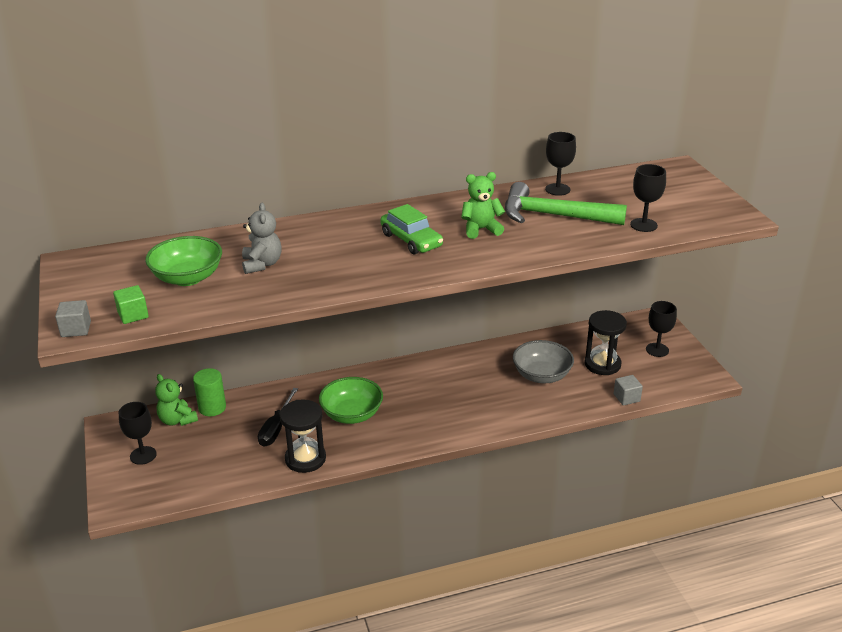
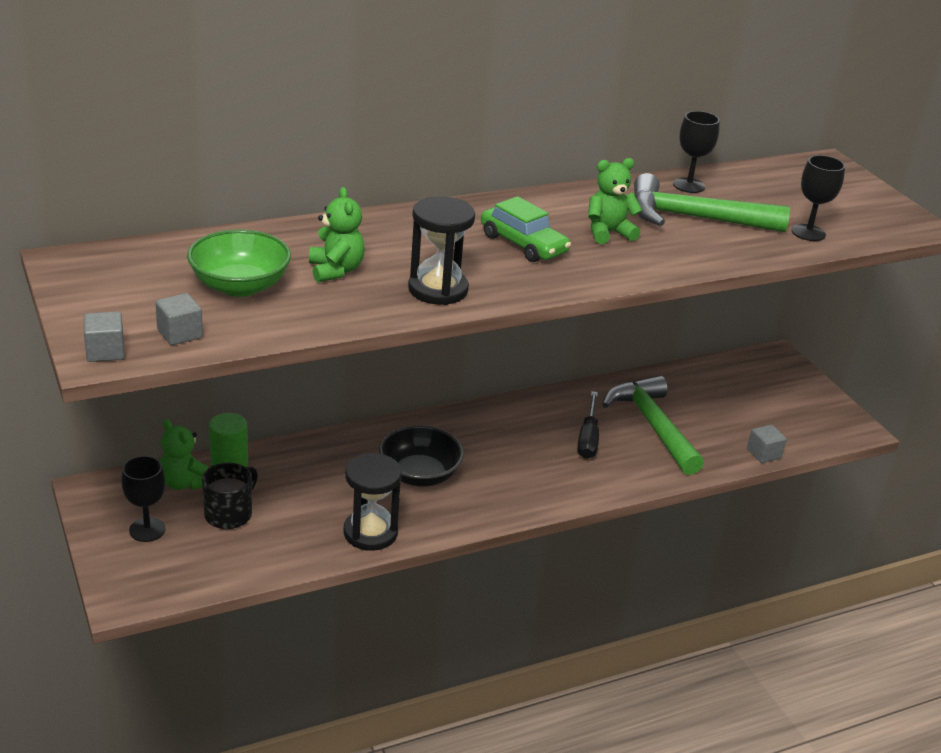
camera: 10 degrees left, 0 degrees up
(133, 315) = (180, 334): green cube -> grey cube
(205, 444) = (229, 514): none -> black mug
(262, 264) = (336, 270): grey teddy bear -> green teddy bear
(276, 428) = (322, 493): black screwdriver -> black screwdriver (588, 438)
(352, 414) = (419, 475): green bowl -> black bowl
(541, 375) = (653, 425): grey bowl -> green hammer
(602, 364) = (725, 412): black hourglass -> black hourglass (438, 289)
(657, 350) = (788, 394): black goblet -> none

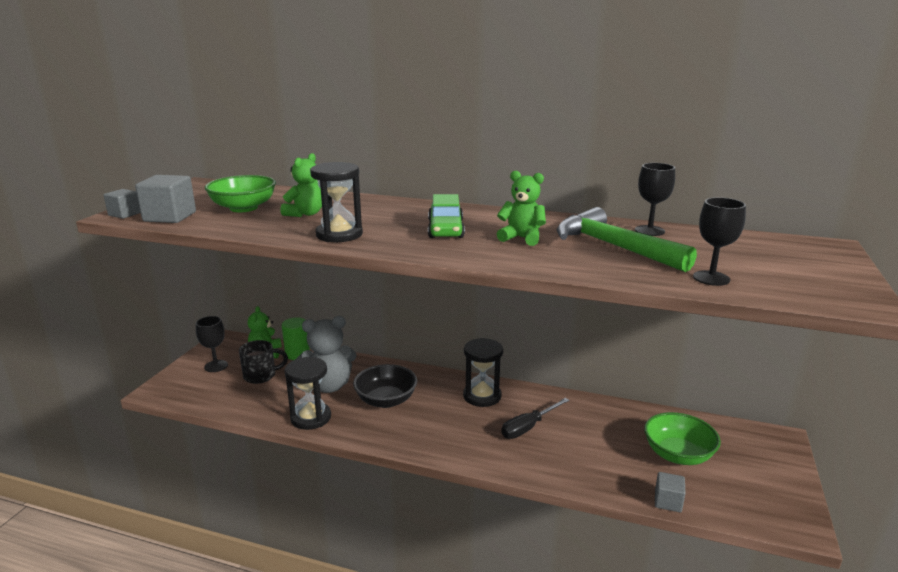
camera: 45 degrees right, 10 degrees down
(180, 334) = (170, 217): grey cube -> grey cube, size x1.67
(332, 488) = (329, 386): none -> grey teddy bear
(506, 425) = (482, 396): none -> black hourglass
(653, 425) = (592, 440): green hammer -> none
(727, 407) = (678, 455): none -> green bowl

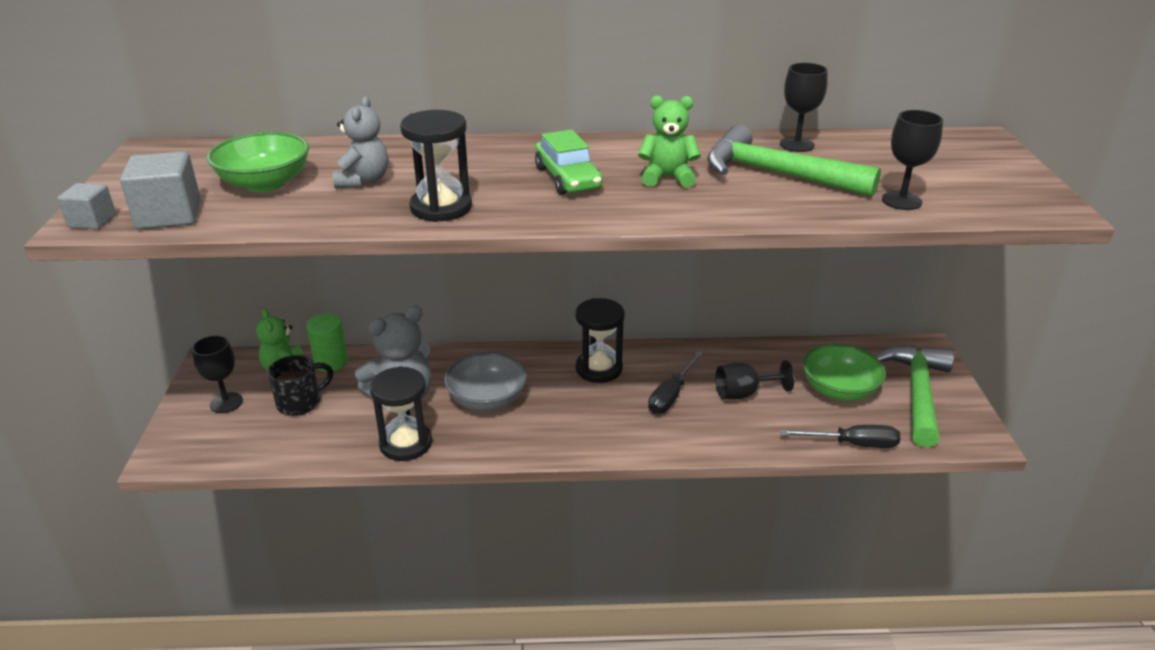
camera: 20 degrees left, 10 degrees up
(305, 214) = (363, 181): green teddy bear -> grey teddy bear
(386, 400) = (487, 399): black bowl -> grey bowl
(590, 439) = (743, 393): none -> black goblet
(668, 501) = (852, 444): grey cube -> black screwdriver
(753, 473) = (917, 393): none -> green hammer

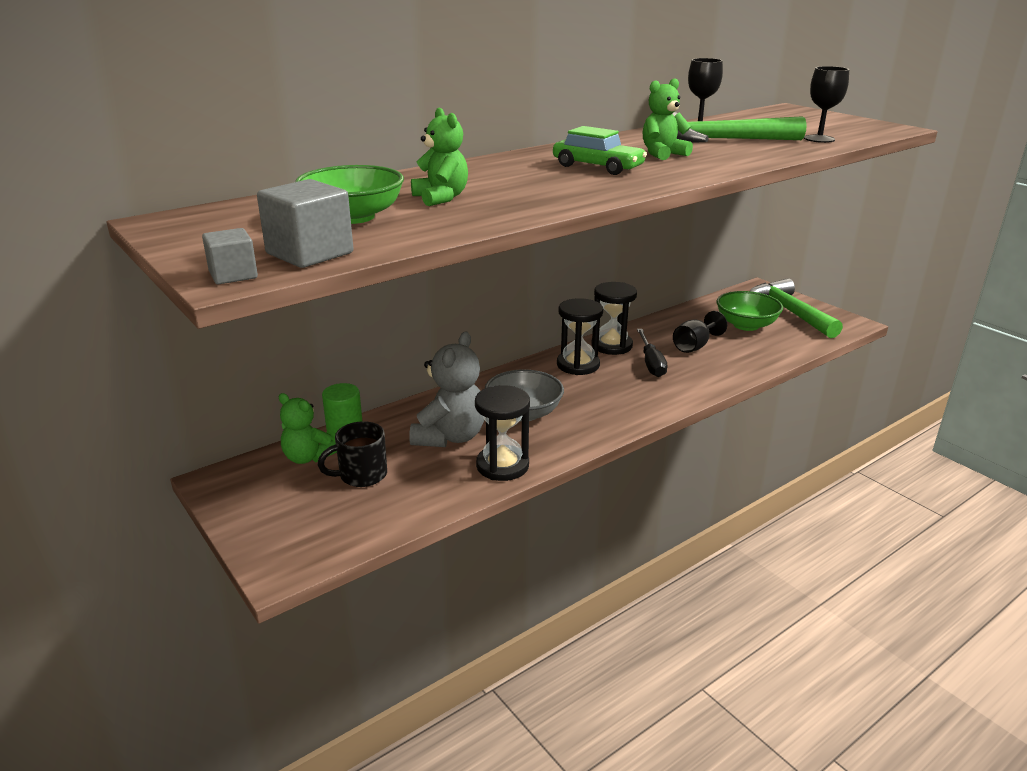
camera: 35 degrees left, 5 degrees down
(226, 403) = (284, 503): black goblet -> none
(300, 403) = (361, 475): black mug -> black mug turned 135 degrees counterclockwise
(363, 181) = (441, 198): grey teddy bear -> green teddy bear
(441, 207) = (546, 198): black hourglass -> black hourglass (611, 345)
(852, 444) = (795, 350): black screwdriver -> none

